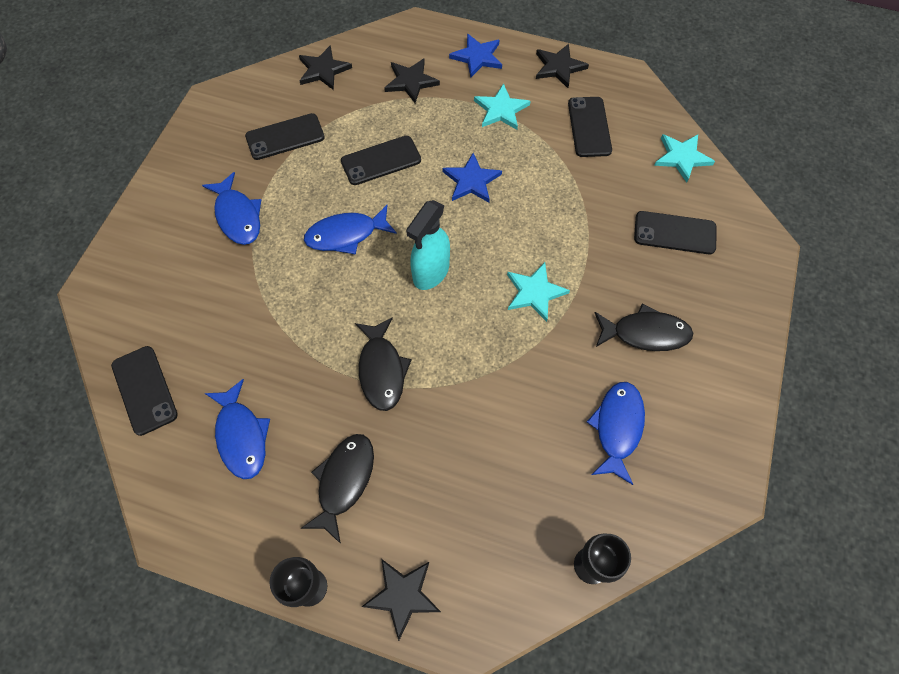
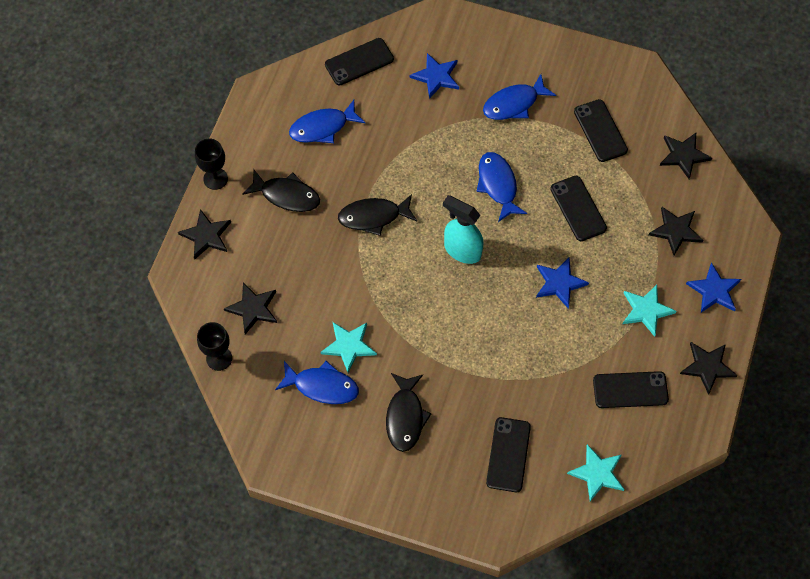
camera: 90 degrees right, 0 degrees up
(185, 297) = (436, 76): none -> blue star
(515, 521) = (253, 308): none -> black star
(534, 292) = (444, 331): turquoise star -> turquoise star (349, 346)

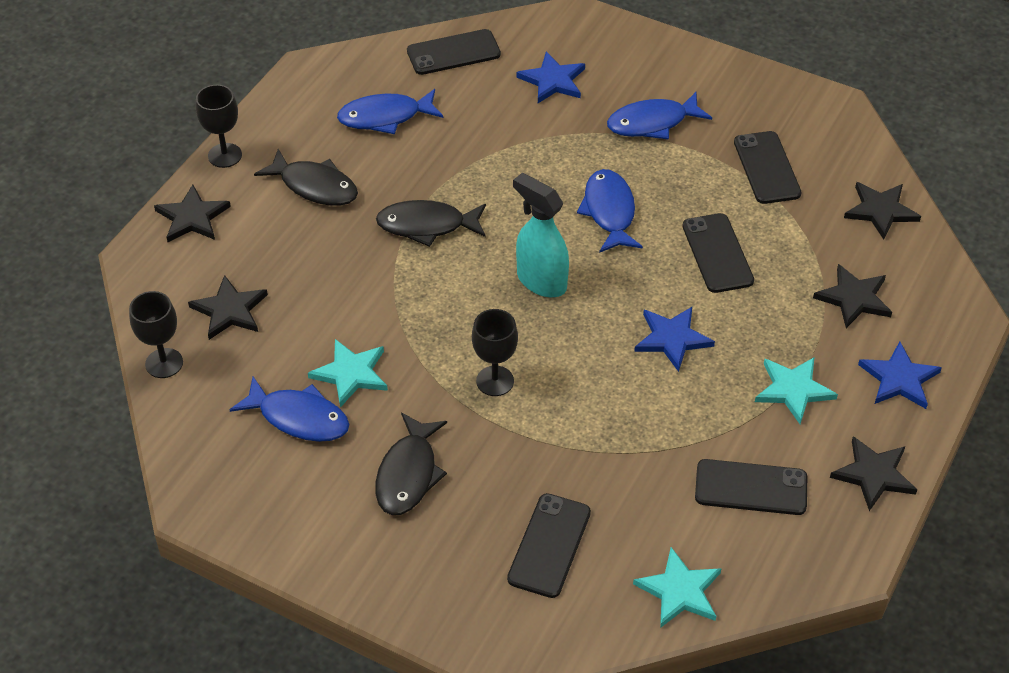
camera: 10 degrees right, 15 degrees down
(447, 336) = (495, 381): none -> black goblet

